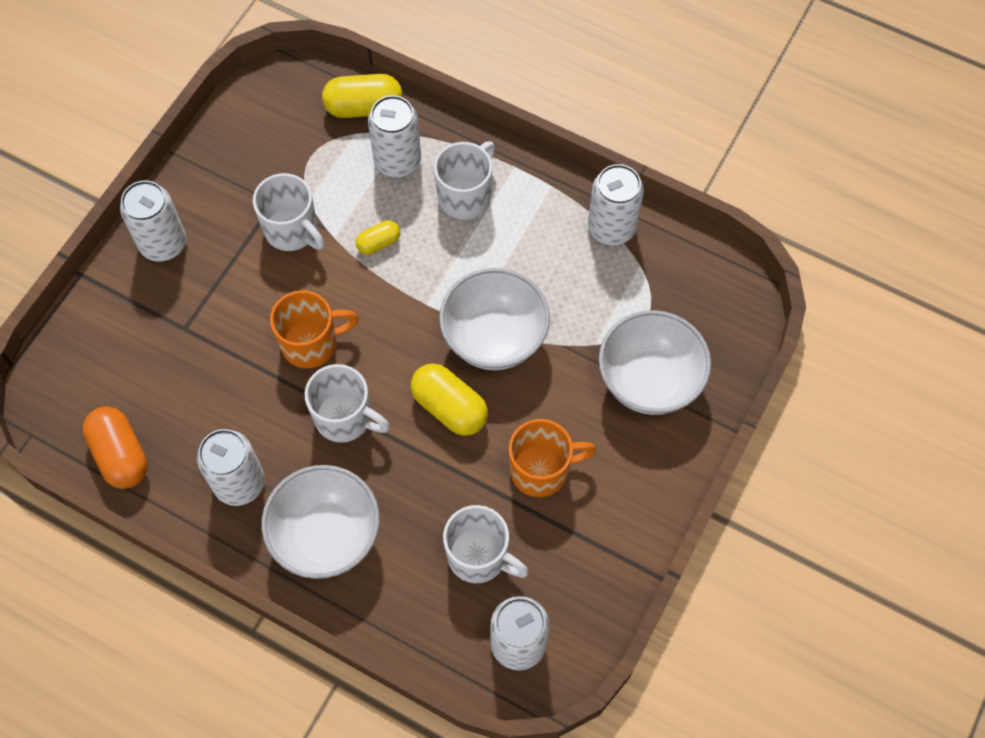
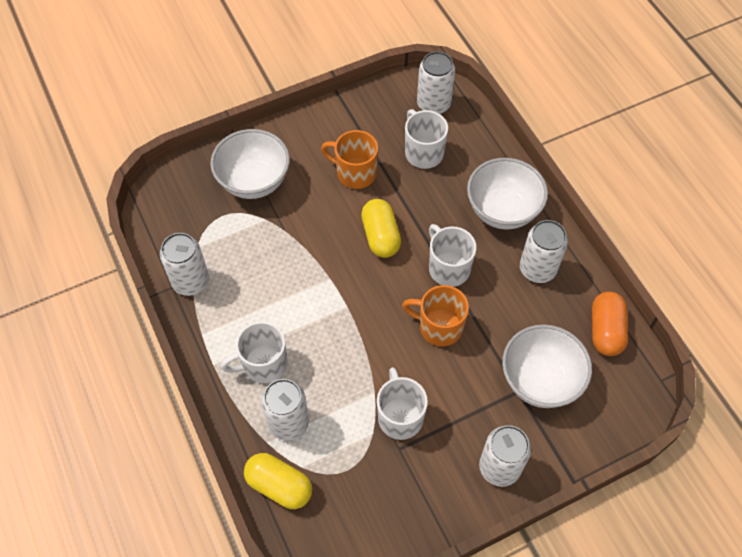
camera: 145 degrees left, 5 degrees down
(378, 243) = (347, 368): yellow capsule -> none
(494, 338) = (322, 259): white bowl -> white bowl (540, 380)

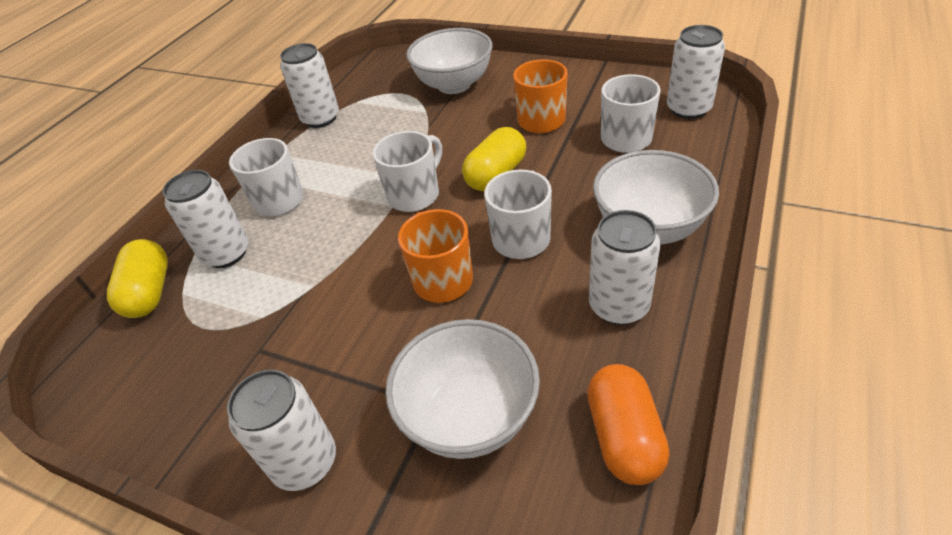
camera: 55 degrees right, 15 degrees down
(400, 416) = (300, 324): white mug -> white mug (415, 195)
(605, 330) = (624, 436): orange capsule -> orange capsule turned 60 degrees counterclockwise

